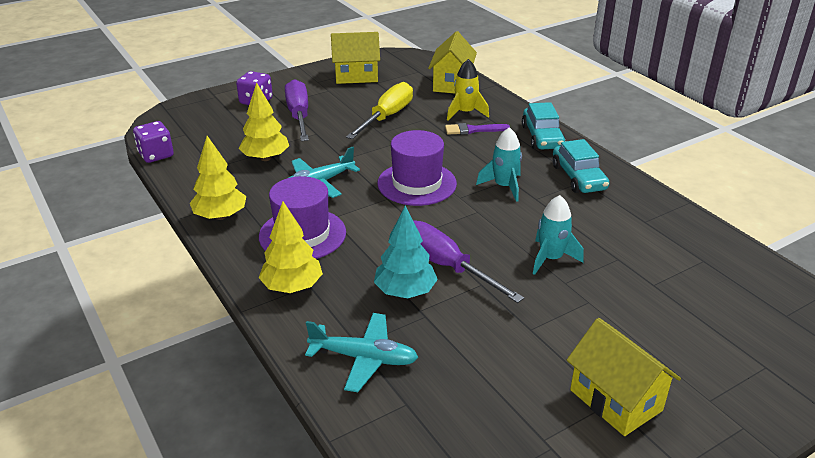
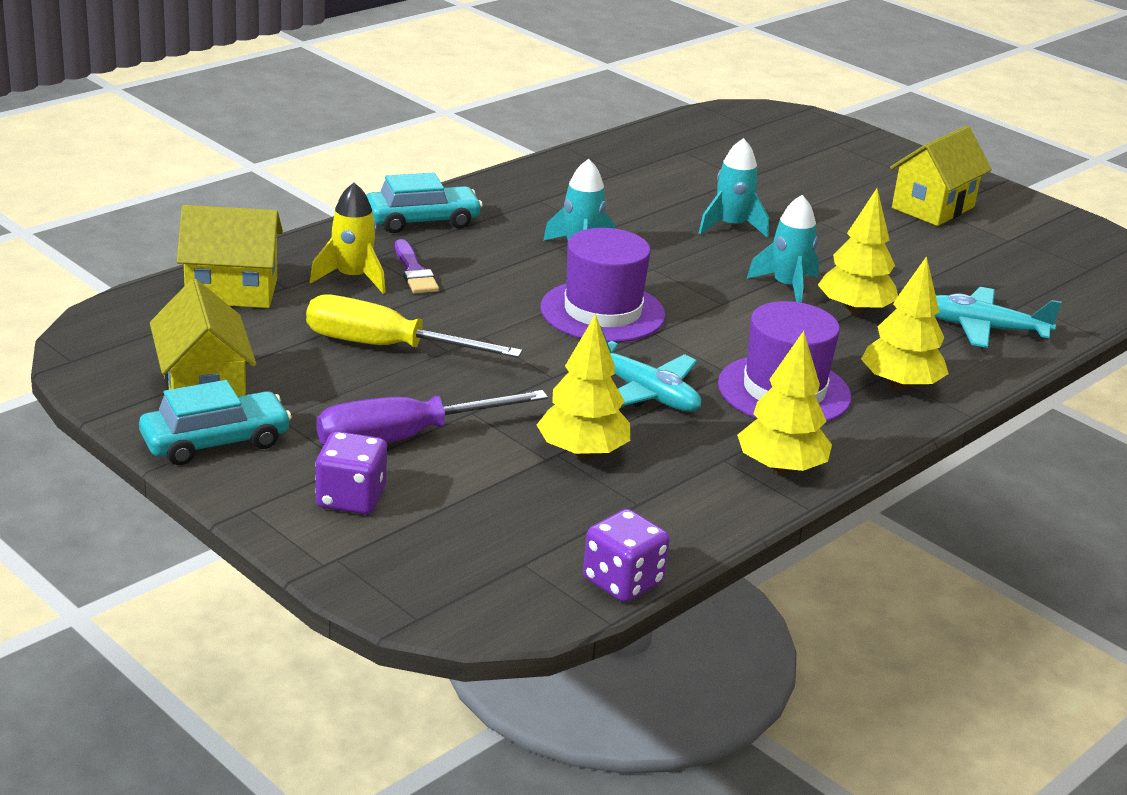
camera: 105 degrees left, 5 degrees down
(364, 358) = (983, 328): turquoise plane -> turquoise plane turned 75 degrees counterclockwise
(405, 292) = (854, 310): turquoise tree -> yellow tree
(446, 266) = (787, 287): purple screwdriver -> turquoise rocket
(578, 177) = (533, 202): turquoise car -> turquoise car (215, 442)

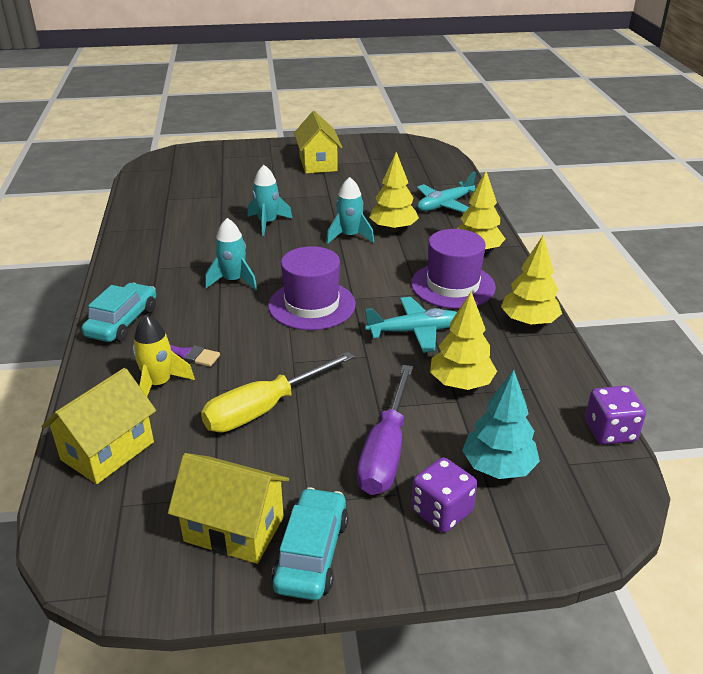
camera: 50 degrees left, 5 degrees up
(461, 516) = (498, 467): none -> turquoise tree

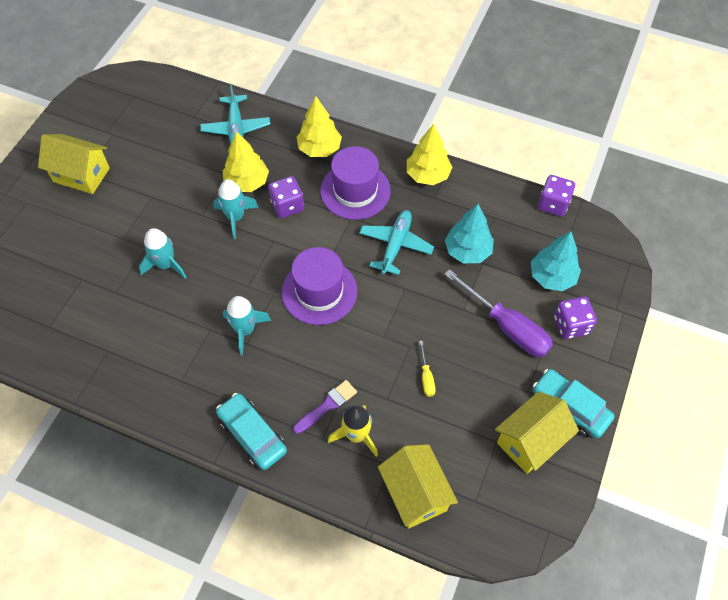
camera: 60 degrees left, 25 degrees up
(264, 409) = (426, 377): yellow screwdriver -> yellow screwdriver, size x0.45
(391, 256) = (287, 206): none -> purple dice
(461, 384) = (467, 251): yellow tree -> turquoise tree

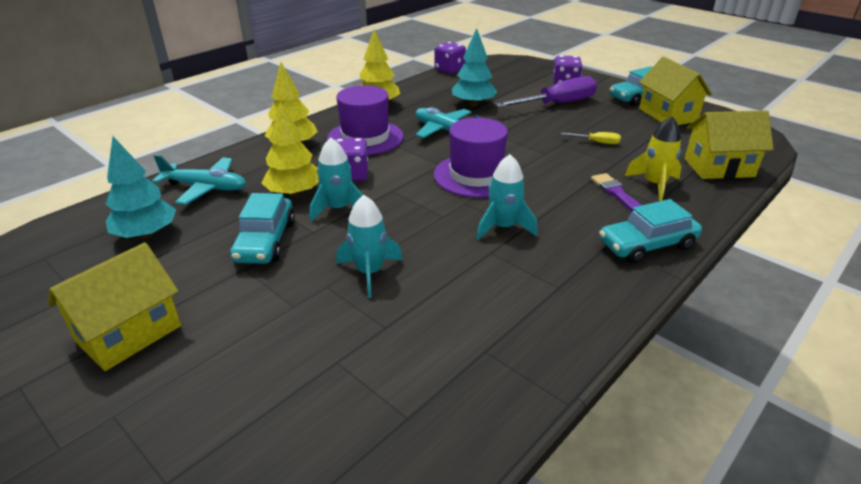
camera: 70 degrees left, 25 degrees down
(182, 194) = (265, 241): none -> turquoise car
(552, 277) = (518, 82): turquoise tree -> turquoise tree (146, 234)

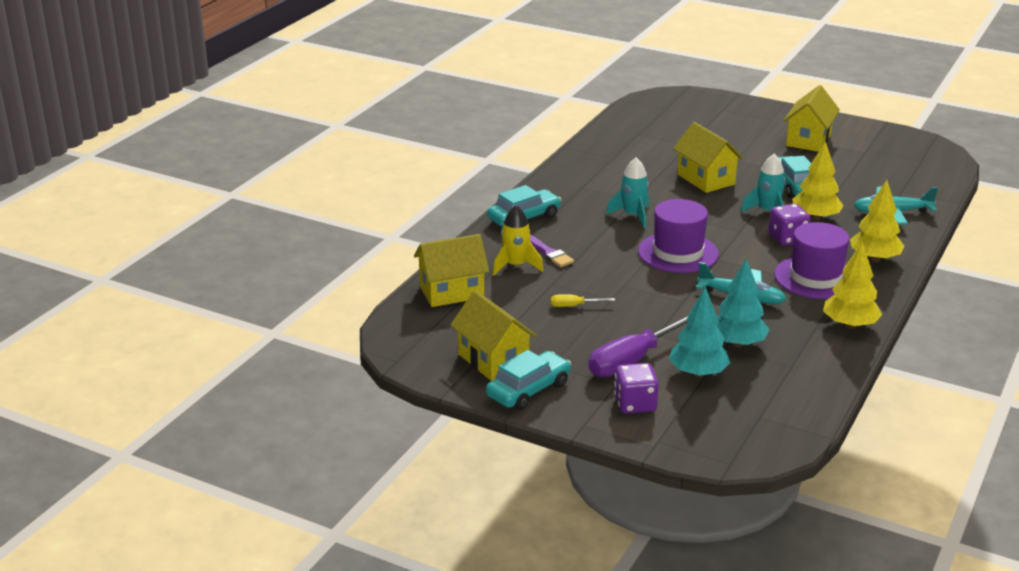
camera: 165 degrees right, 5 degrees down
(146, 234) = (880, 179): turquoise tree -> turquoise tree (698, 373)
(369, 272) = (706, 179): turquoise rocket -> yellow house
(449, 69) = (820, 413): purple dice -> none

